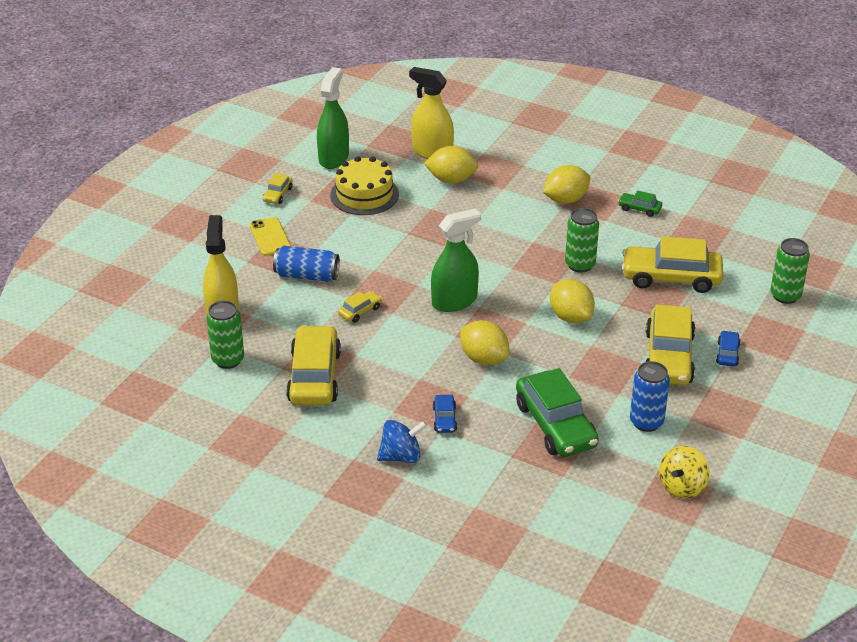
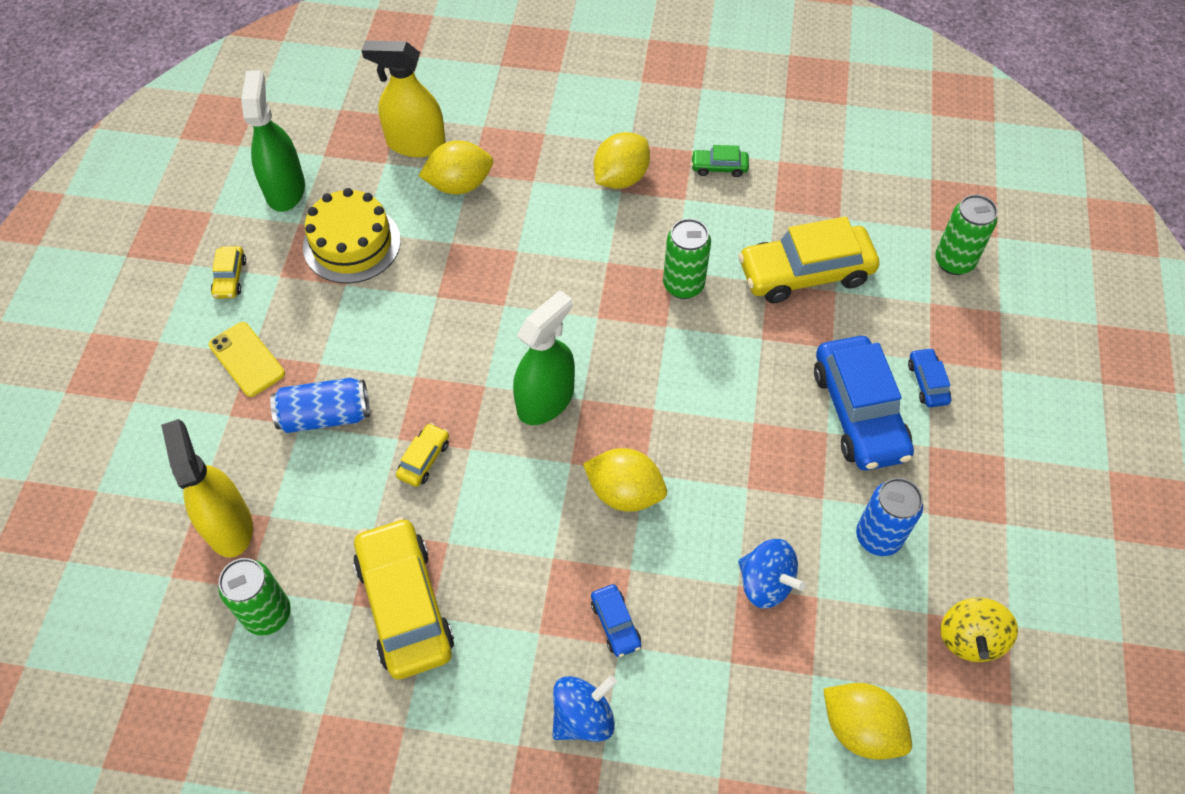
camera: 20 degrees left, 20 degrees up
(555, 425) = (765, 583): green car -> blue spinning top
(570, 317) = (708, 380): yellow lemon -> yellow lemon (860, 729)
(668, 357) = (858, 412): yellow car -> blue car

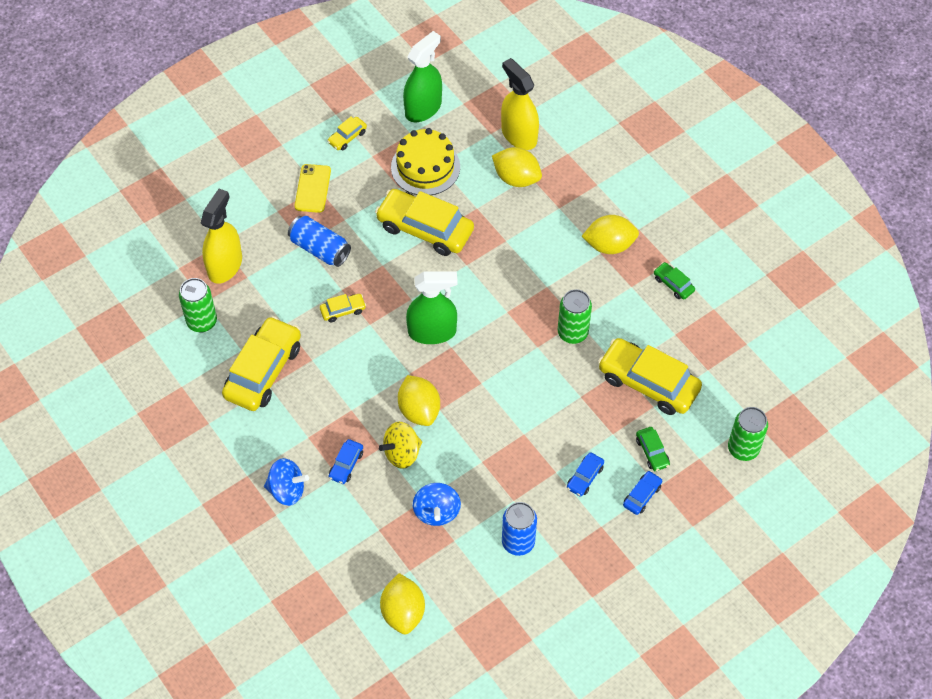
camera: 45 degrees right, 0 degrees up
(420, 304) = (425, 229): none -> yellow car
(858, 412) = (585, 477): blue car -> blue car, size x0.45
(886, 333) = (652, 452): none -> green car
(969, 638) = (504, 626): yellow spinning top -> yellow spinning top (402, 453)

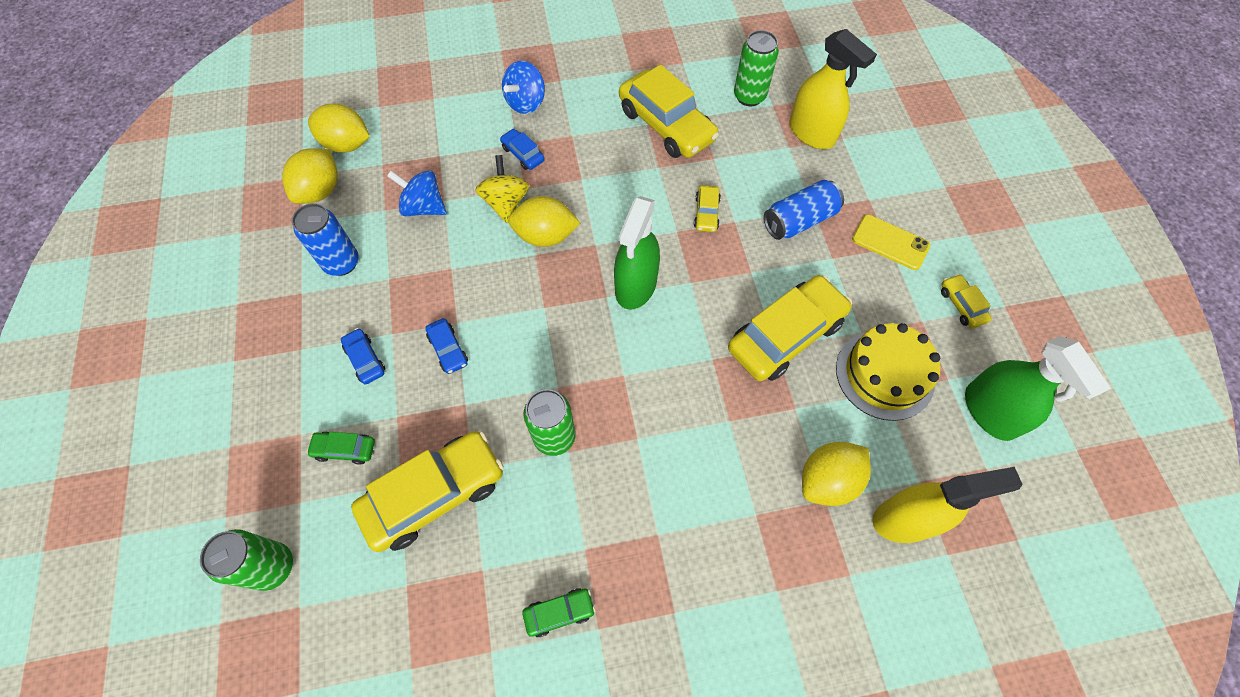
camera: 115 degrees right, 5 degrees up
(609, 245) = (664, 553): yellow lemon -> yellow lemon (320, 191)
(642, 495) = (302, 409): blue car -> blue car (448, 349)

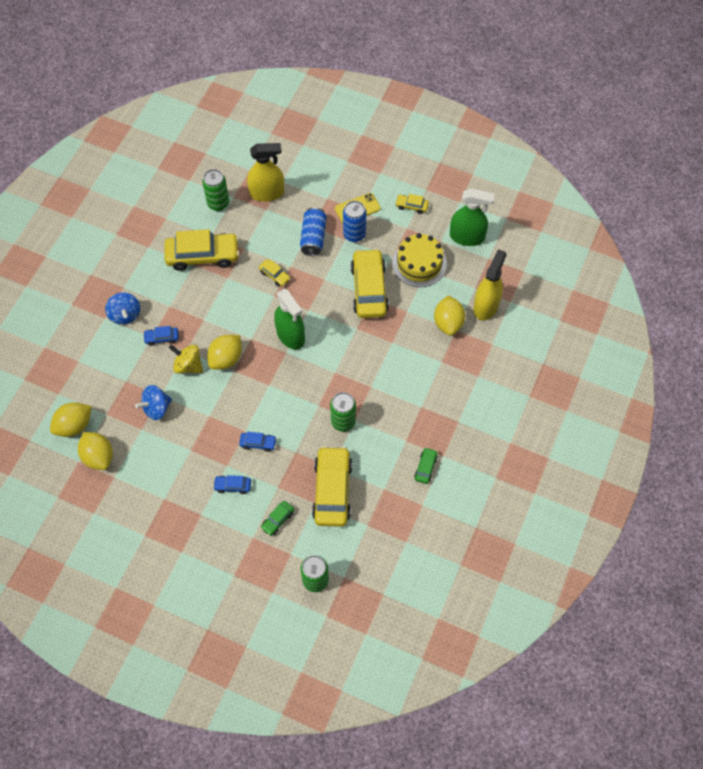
camera: 55 degrees left, 0 degrees up
(342, 263) = (160, 468): blue can -> blue can (354, 234)

